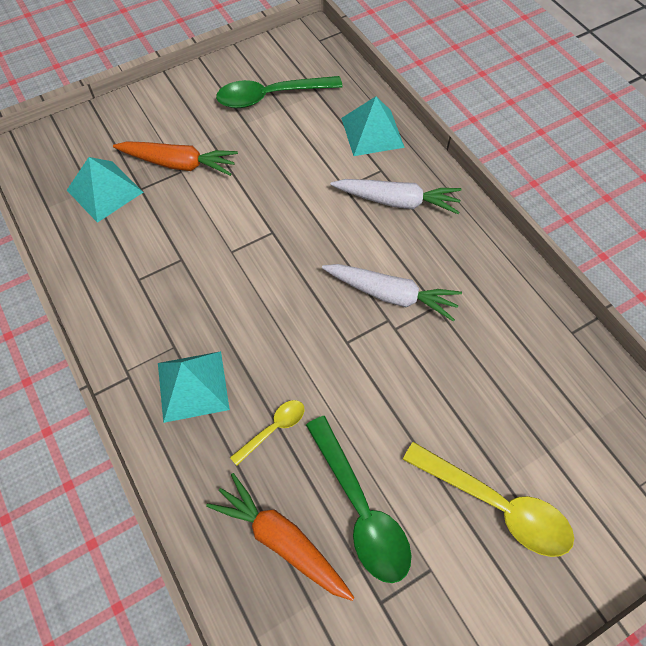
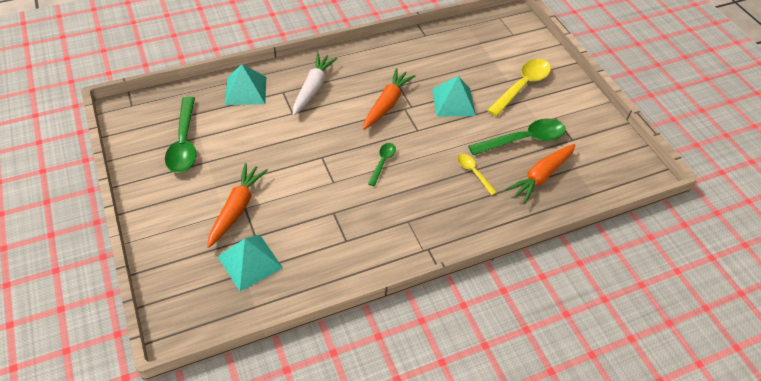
camera: 85 degrees left, 10 degrees down
(192, 386) = (439, 212): turquoise pyramid -> turquoise pyramid (453, 102)
(274, 303) = (382, 162): none -> green spoon
(391, 295) = (387, 104): white carrot -> orange carrot

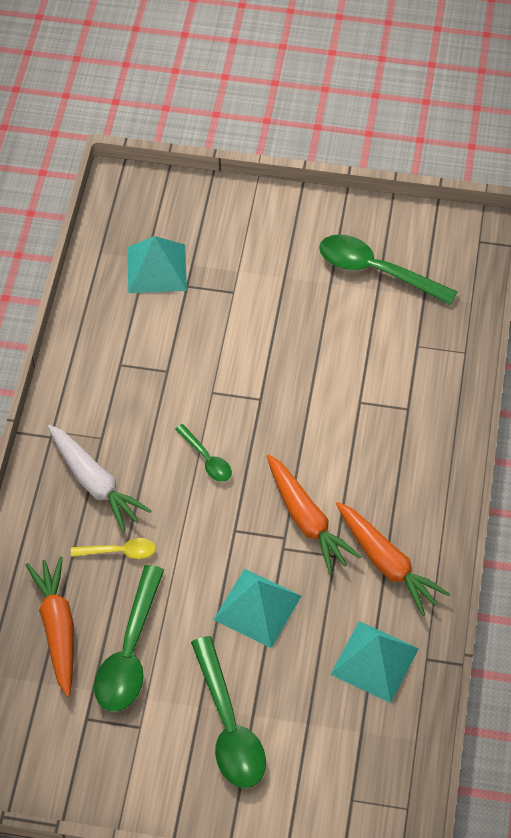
camera: 125 degrees right, 5 degrees up
(237, 208) = (237, 284): orange carrot -> orange carrot (387, 563)
(246, 90) = (436, 368): turquoise pyramid -> turquoise pyramid (374, 661)
(313, 88) = (393, 446): white carrot -> white carrot (95, 483)
(522, 86) = (228, 725): yellow spoon -> green spoon

